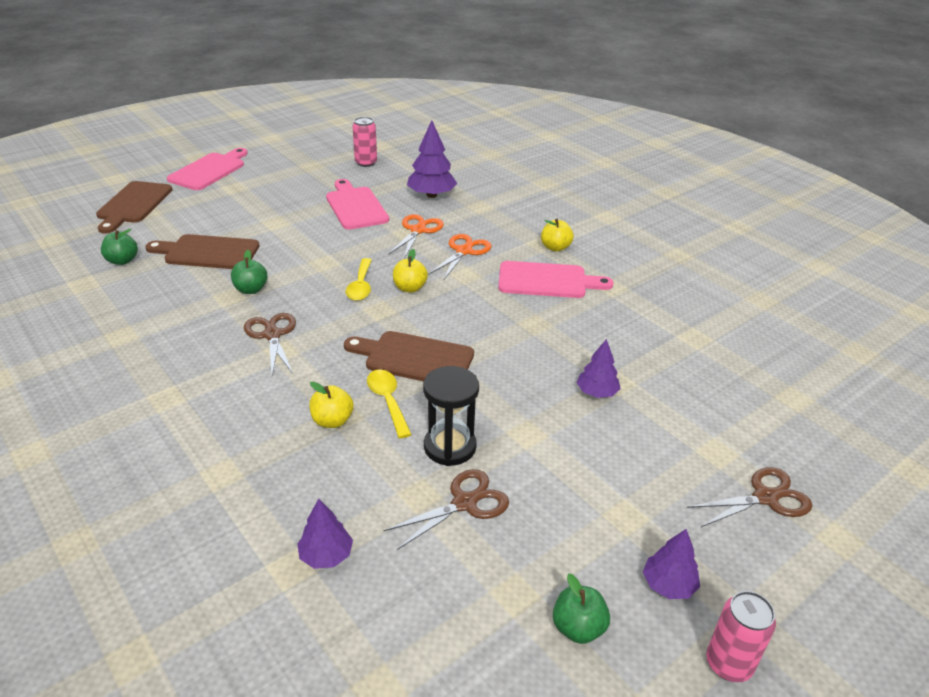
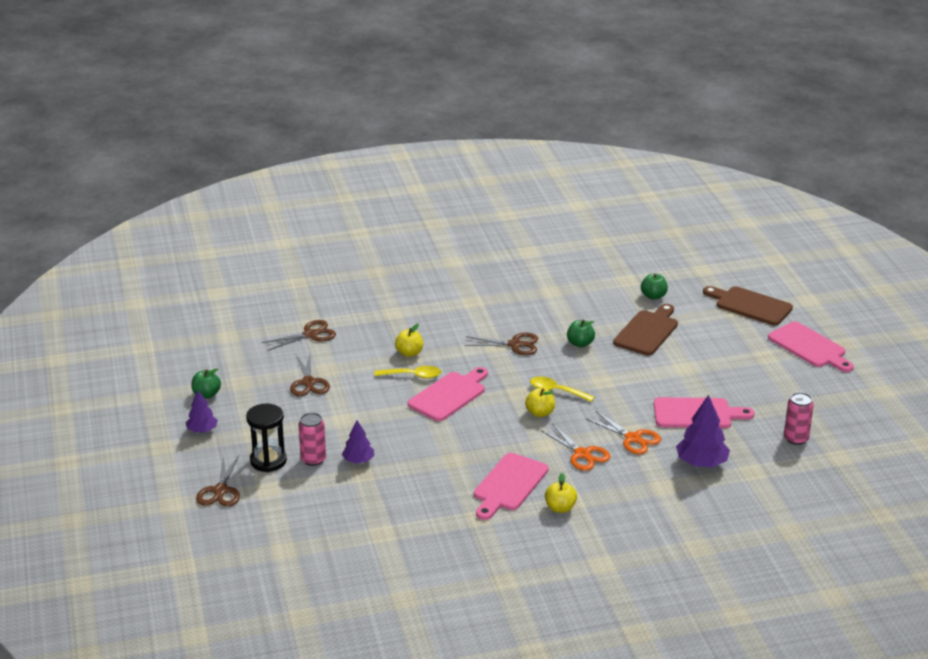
camera: 115 degrees right, 5 degrees down
(326, 555) = (310, 335): purple tree -> brown scissors
(414, 358) = (449, 395): brown cutting board -> pink cutting board
(450, 447) = (355, 388): black hourglass -> black hourglass (268, 461)
(728, 664) = (149, 430): pink can -> pink can (313, 459)

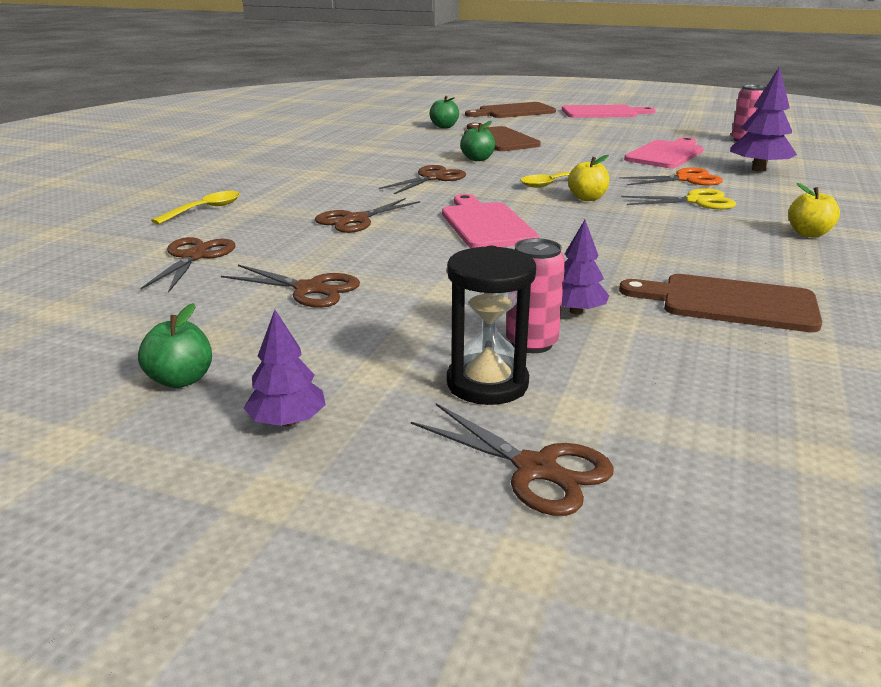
camera: 55 degrees left, 5 degrees down
(409, 353) = (356, 220): yellow apple -> brown scissors
(413, 376) = (409, 230): yellow spoon -> yellow spoon (205, 210)
(414, 501) = (730, 303): none -> brown cutting board
(509, 485) = (733, 244): pink cutting board -> none
(582, 454) = (696, 201): orange scissors -> yellow scissors

